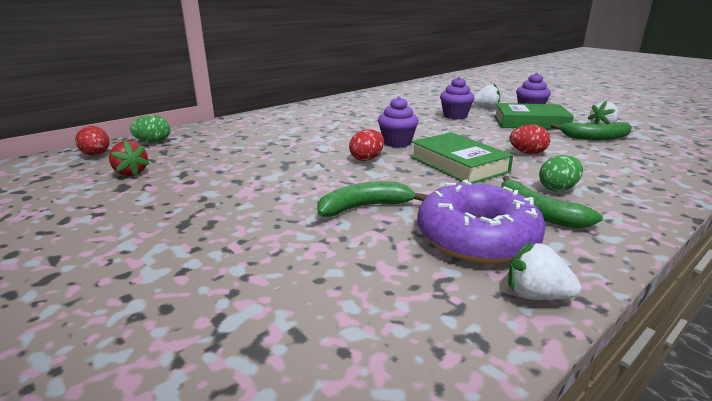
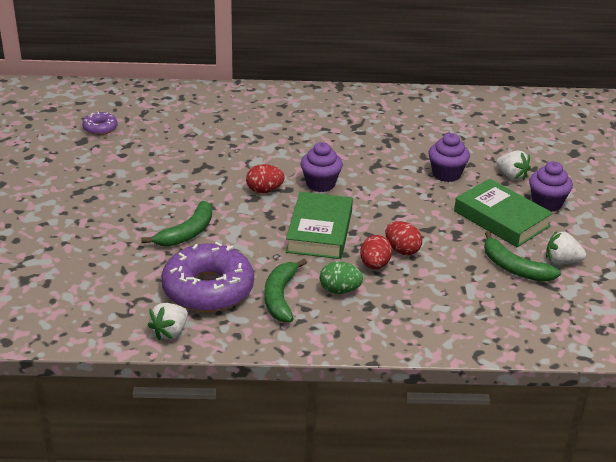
camera: 40 degrees right, 10 degrees up
(96, 155) = (100, 96): red egg -> red egg (374, 265)
(131, 173) = (100, 128): red strawberry -> purple donut
(153, 142) = (150, 96): green egg -> none
(365, 207) = (187, 233): green banana -> green banana turned 105 degrees clockwise
(536, 295) = (170, 332): white strawberry -> white strawberry turned 120 degrees counterclockwise

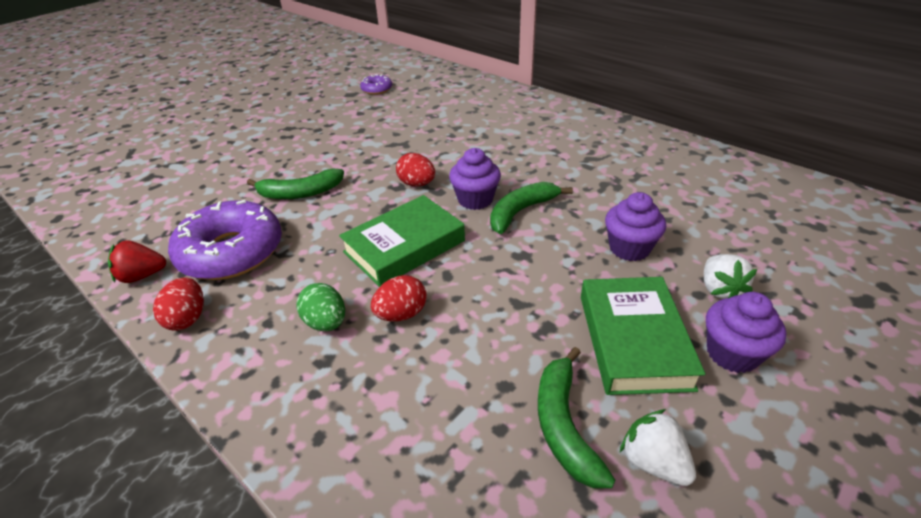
camera: 45 degrees right, 5 degrees up
(170, 332) = (142, 276): white strawberry -> red strawberry
(280, 297) = (268, 296): green banana -> green banana (521, 212)
(402, 250) = (455, 313): red egg -> red egg (188, 318)

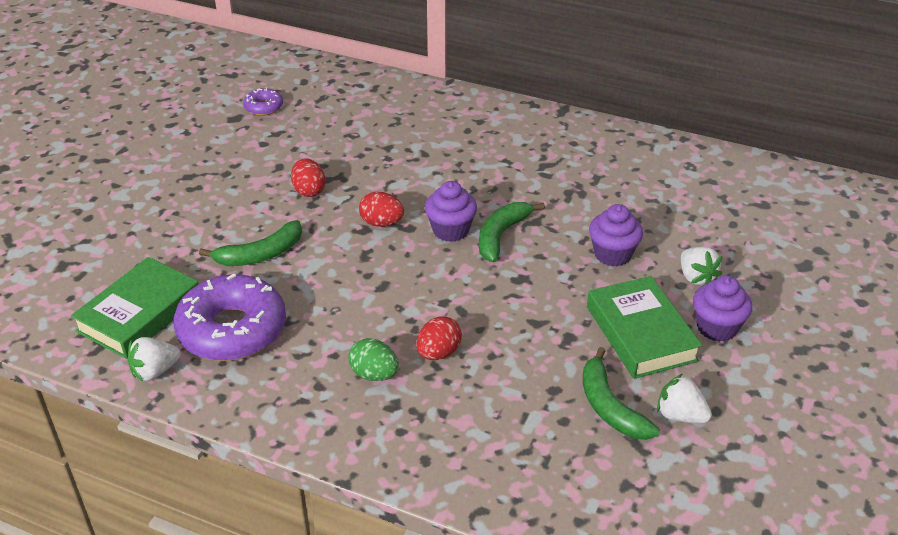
camera: 20 degrees left, 0 degrees up
(142, 276) = (155, 371): red strawberry -> white strawberry
(188, 318) = (237, 399): red egg -> red egg (309, 191)
(404, 246) = (406, 291): green book -> green book (139, 314)

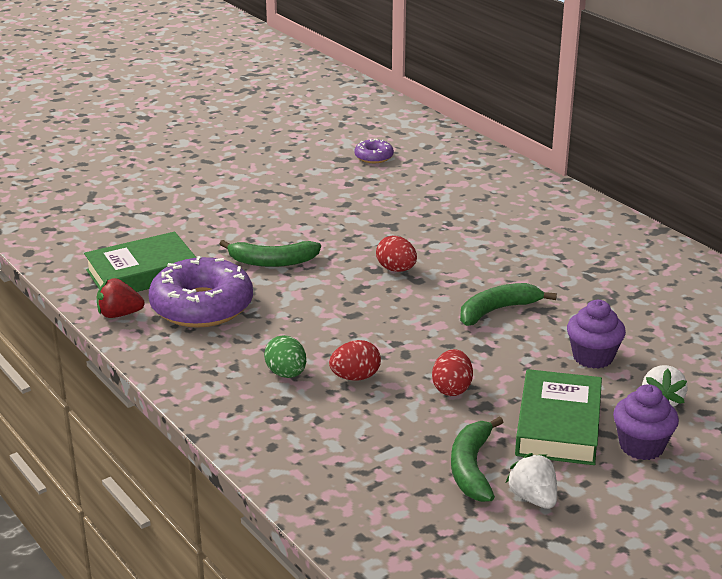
camera: 30 degrees right, 10 degrees down
(155, 371) = (119, 314): white strawberry -> red strawberry
(309, 191) = (355, 228): red egg -> red egg (452, 389)
(450, 230) = (453, 293): purple cupcake -> none

